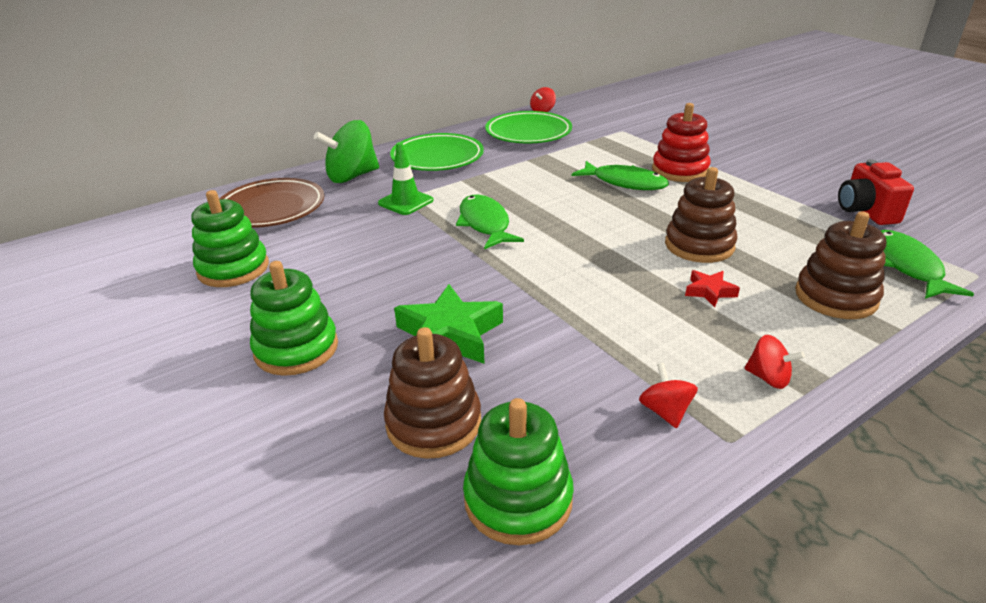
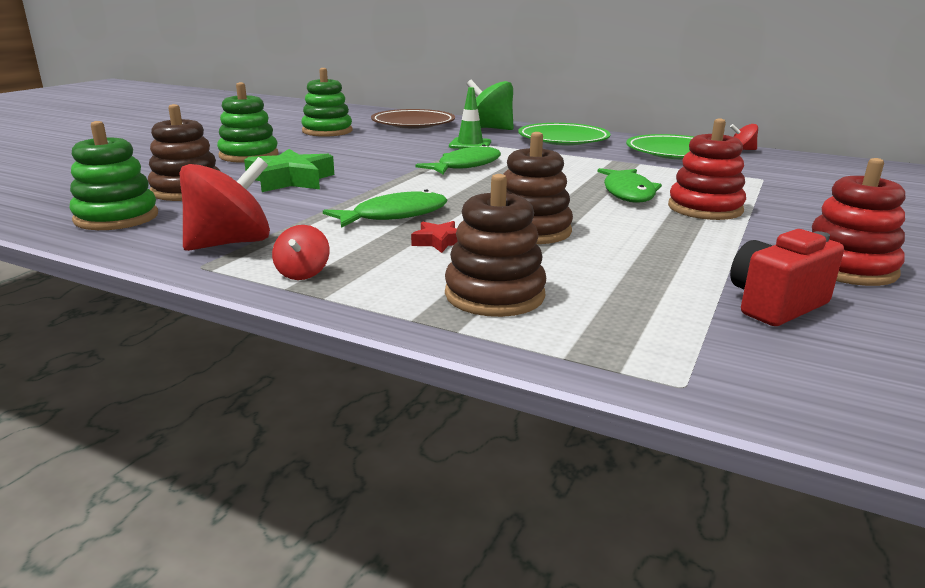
camera: 60 degrees right, 10 degrees down
(665, 411) = (230, 243): red spinning top -> red spinning top, size x1.99
(811, 172) = (847, 268): none -> red stacking toy
(907, 266) = (636, 333): green fish -> green fish (394, 215)

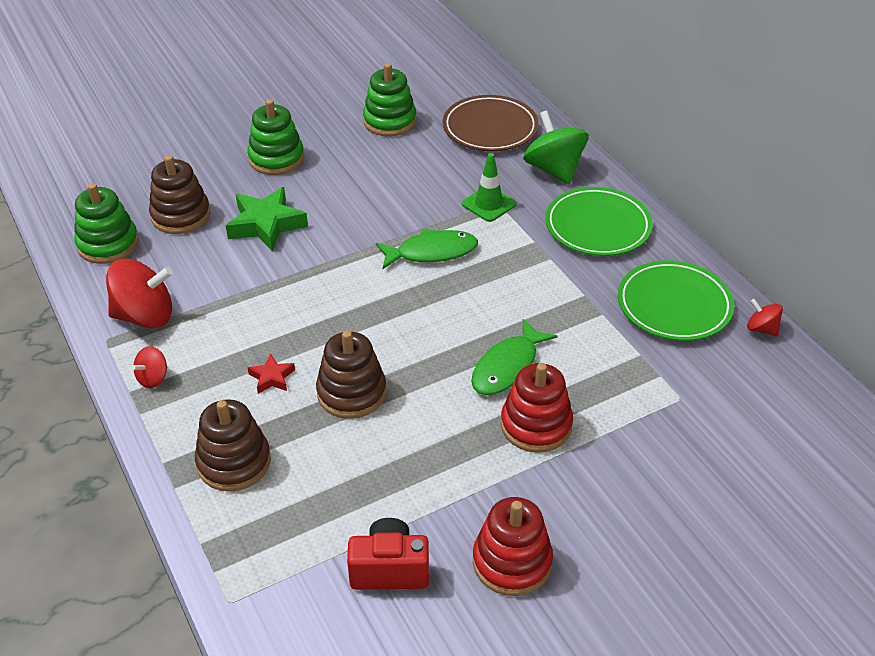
camera: 35 degrees right, 20 degrees up
(394, 215) = (282, 322): green fish -> none

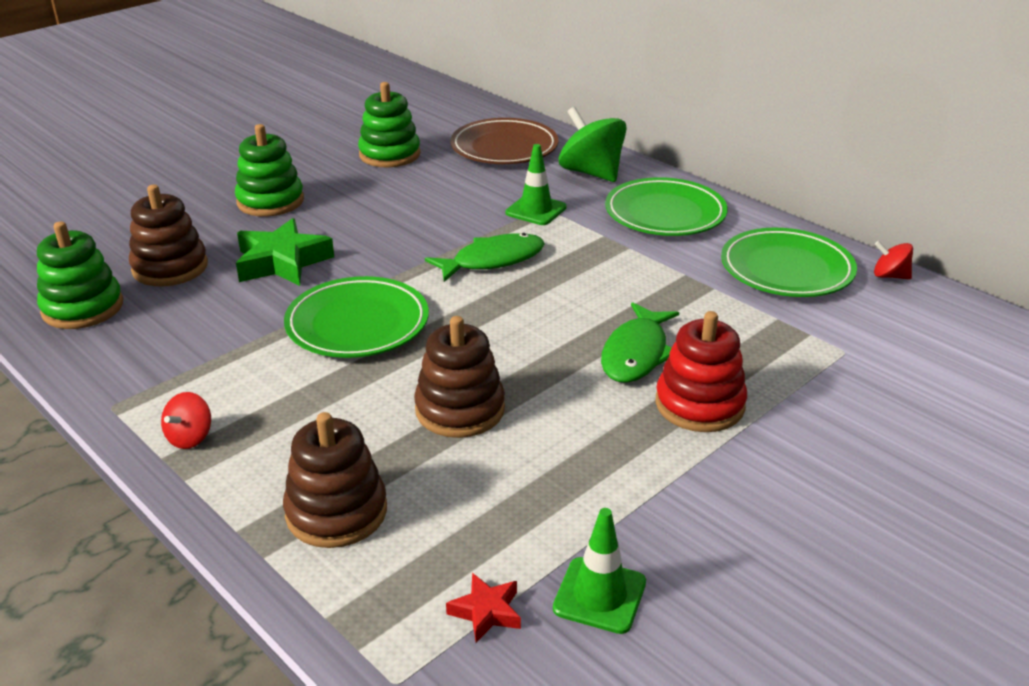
camera: 15 degrees left, 10 degrees down
(145, 316) = (156, 373): red spinning top -> none
(272, 378) = (350, 411): red star -> red star (486, 612)
(303, 297) = (357, 324): none -> green plate
(389, 569) = (599, 595): red camera -> green traffic cone
(512, 562) = (750, 554): red stacking toy -> none

